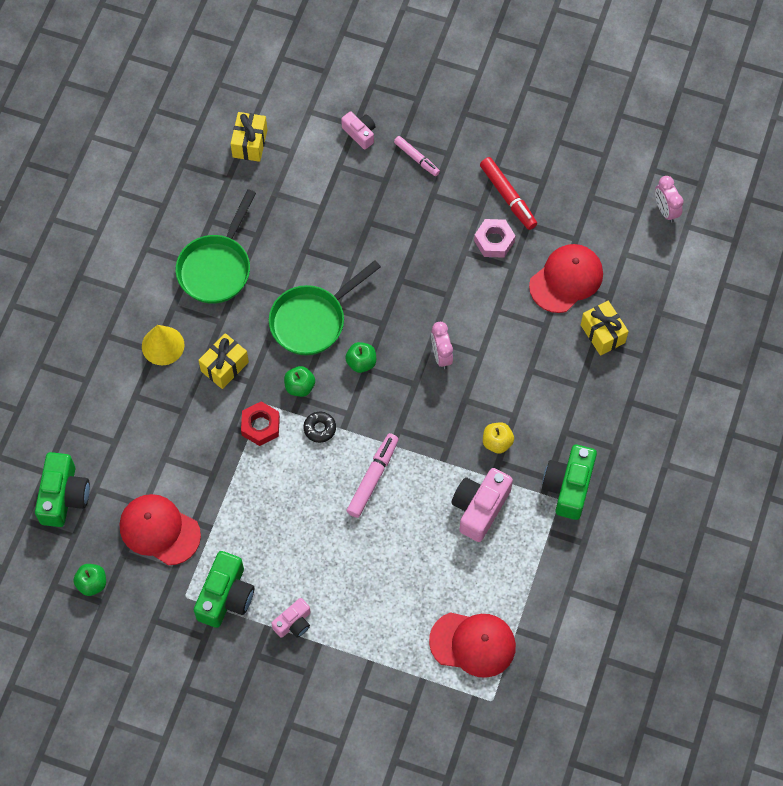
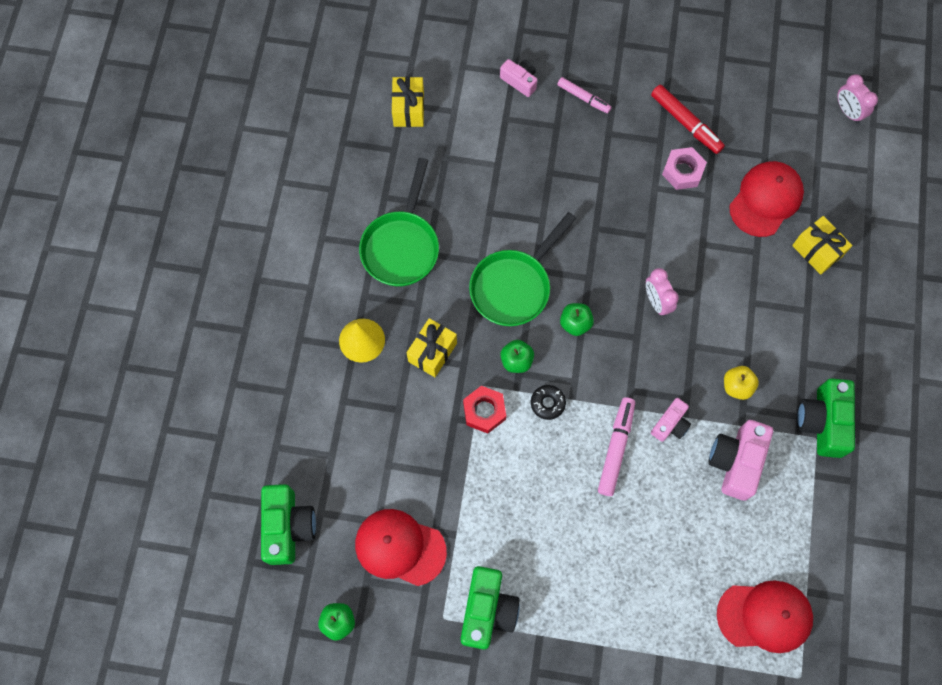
camera: 10 degrees left, 5 degrees up
(293, 623) = (567, 627): pink camera -> pink camera (670, 424)

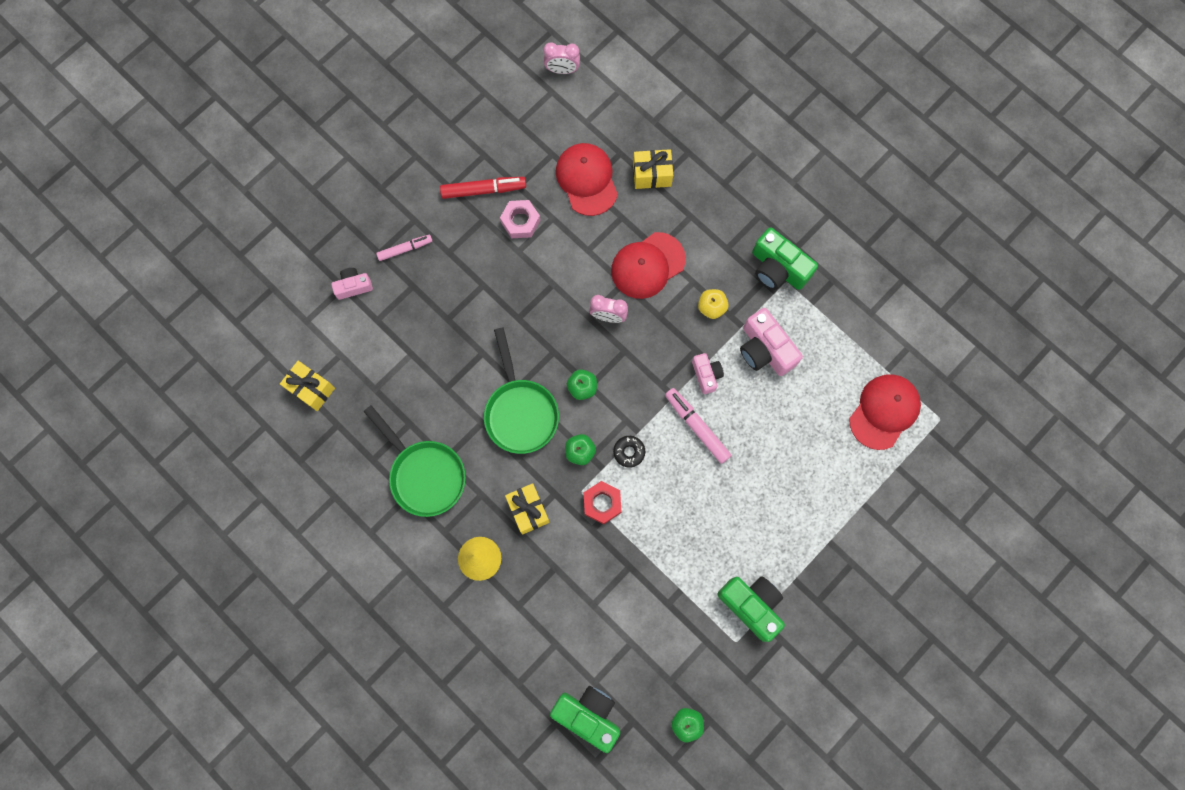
camera: 55 degrees left, 5 degrees up
(400, 547) = (662, 639): red cap -> red cap (647, 265)

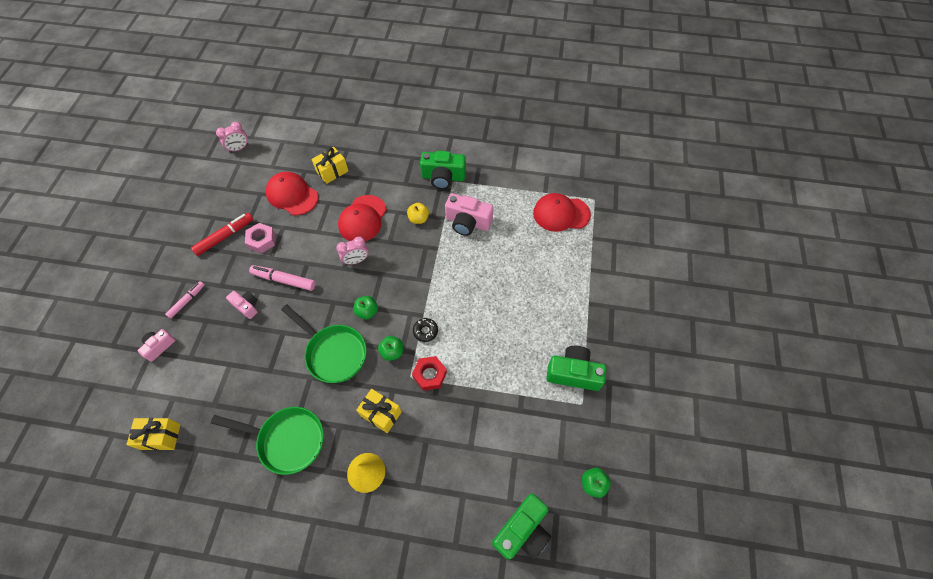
camera: 35 degrees left, 15 degrees down
(588, 715) = (522, 531): green camera -> green camera turned 135 degrees clockwise
(697, 427) = (458, 289): pink marker -> pink marker (284, 280)
(706, 375) = (442, 256): pink camera -> pink camera (246, 306)
(884, 411) = (561, 214): red cap -> red cap turned 90 degrees counterclockwise

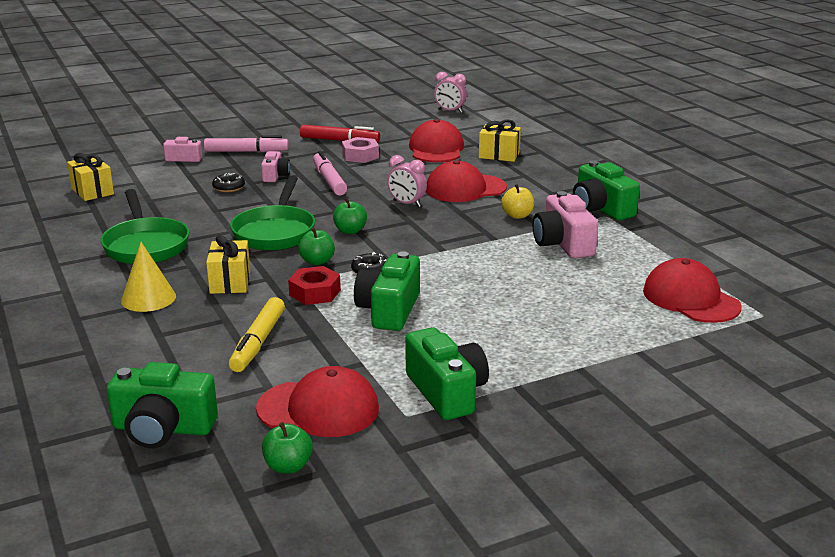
camera: 55 degrees right, 35 degrees down
(187, 301) = (246, 152): pink marker -> pink marker, size x1.52
(239, 344) = (229, 187): none -> black donut
(465, 436) = (258, 342): none -> yellow marker
(477, 349) = (389, 310): none -> green camera
(551, 441) = (318, 409): none -> red cap

